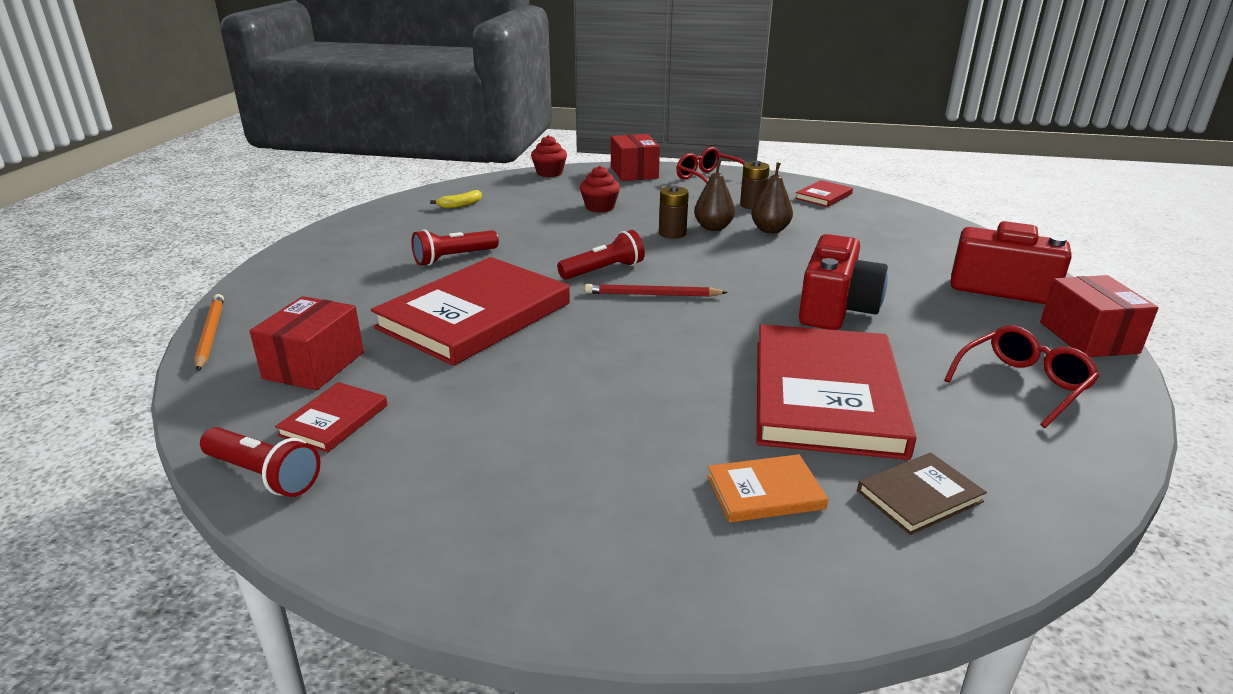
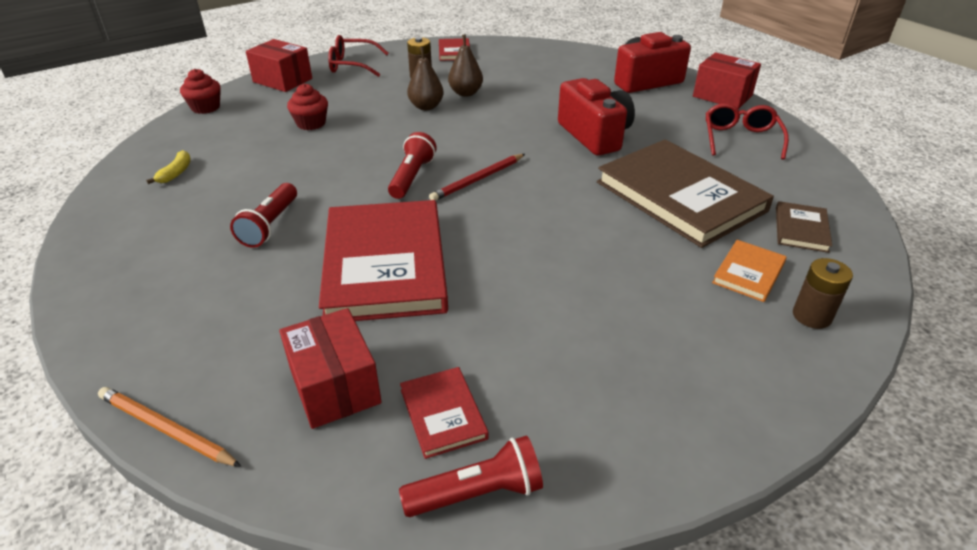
camera: 45 degrees left, 10 degrees up
(672, 233) = (406, 123): brown battery -> brown battery (811, 316)
(825, 395) = (680, 196): red book -> brown book

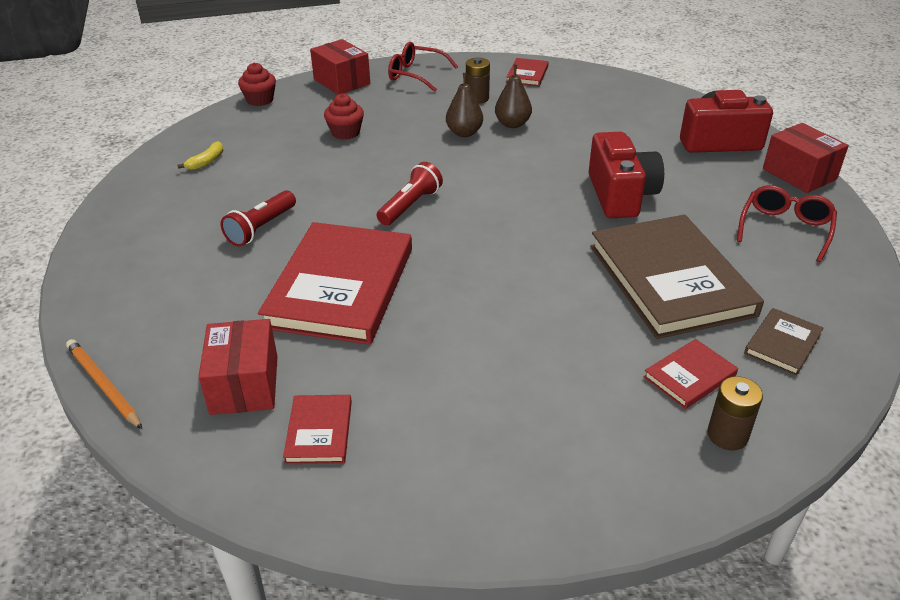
camera: 20 degrees right, 0 degrees up
(477, 493) = (311, 504): red flashlight -> none
(478, 179) = (472, 221): red pencil -> none
(748, 273) = (689, 376): orange book -> red book

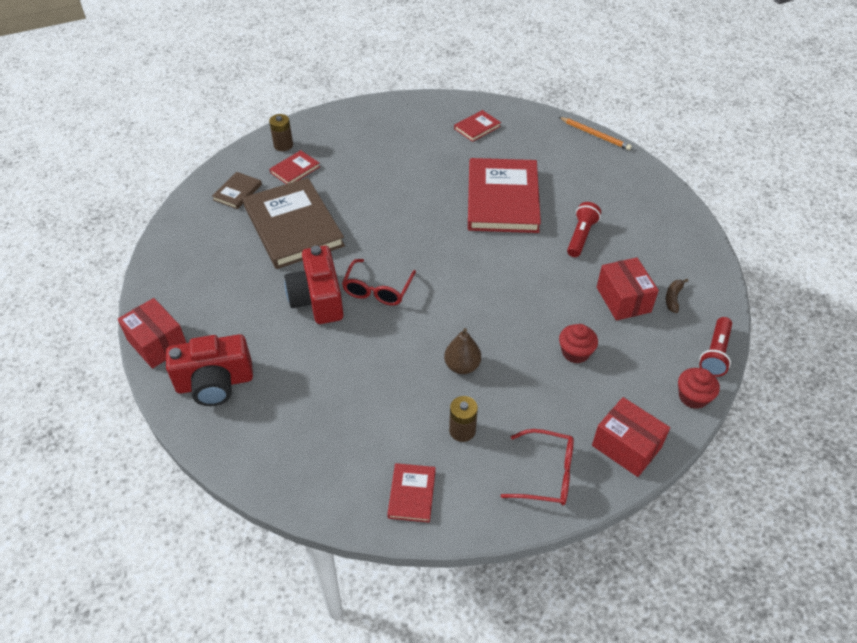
camera: 170 degrees right, 10 degrees up
(206, 162) = (673, 298): yellow banana -> brown banana
(244, 385) = (525, 142): red box -> red box (623, 299)
(319, 432) = (477, 127): red book -> red book turned 60 degrees clockwise
(410, 206) = (482, 269): red flashlight -> red flashlight (715, 353)
(512, 124) = (417, 386): brown pear -> none
(785, 229) = (198, 278): red glasses -> red glasses (378, 289)

